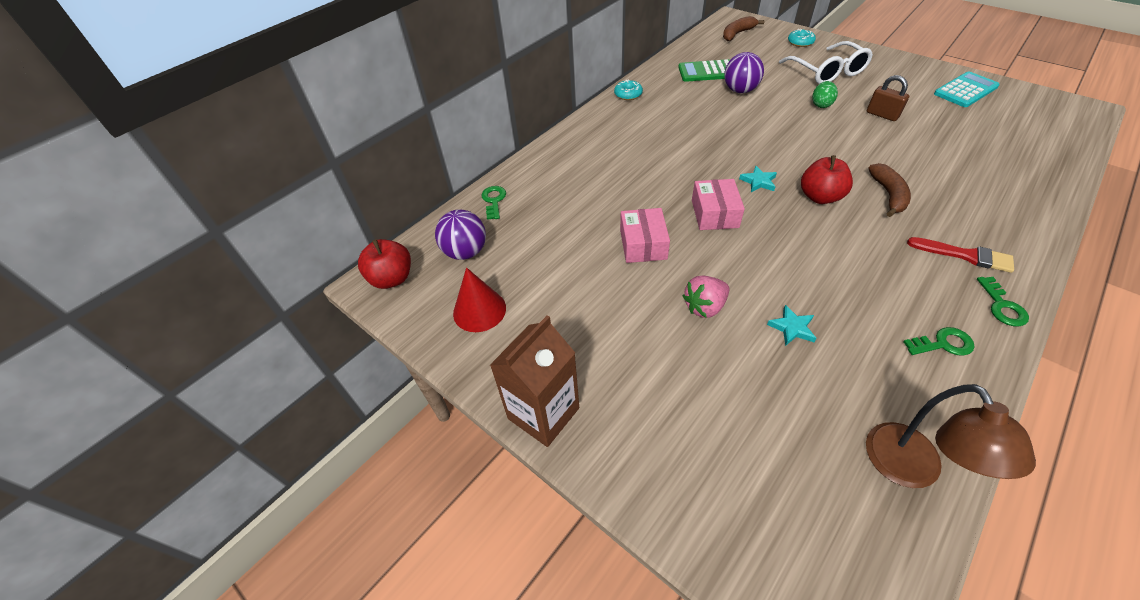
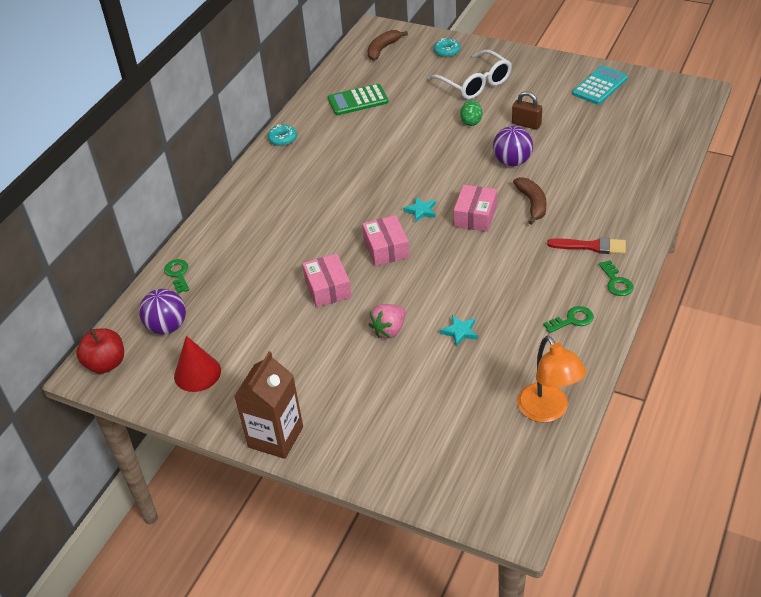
camera: 15 degrees left, 5 degrees down
(740, 90) = (393, 117): purple ball -> purple ball (512, 162)
(820, 197) = (475, 216): red apple -> pink box
(910, 470) = (548, 411): brown lamp -> orange lamp

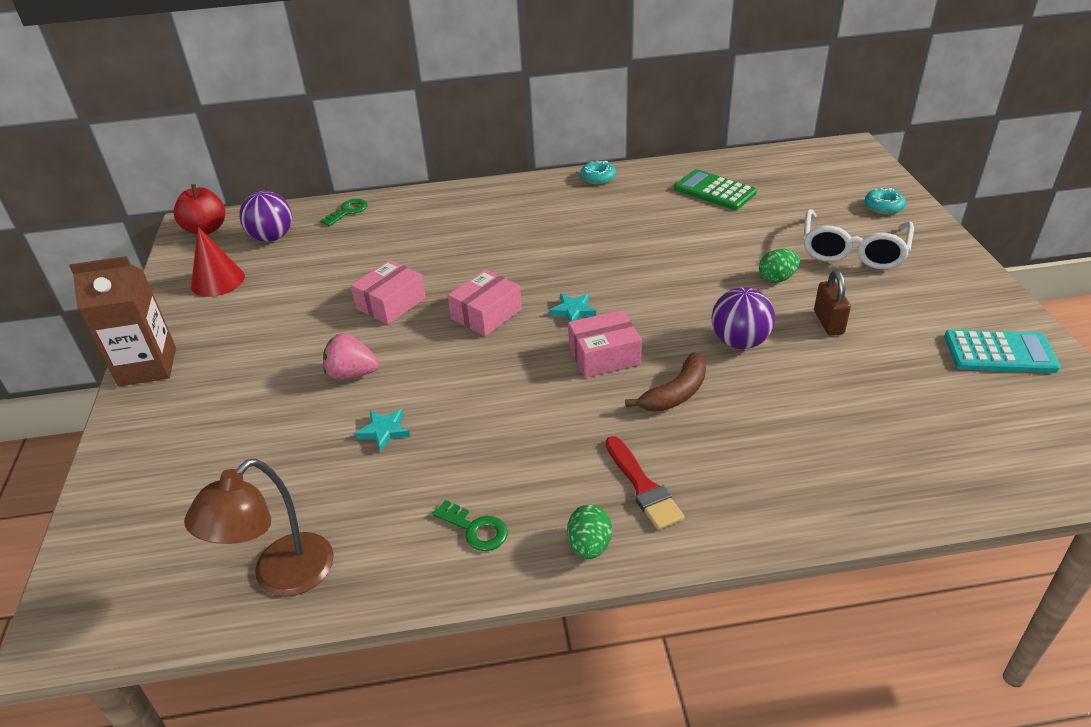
camera: 55 degrees right, 5 degrees down
(382, 49) = (824, 167): brown banana -> none
(548, 411) = (281, 577): orange lamp -> brown lamp
(616, 282) = (589, 545): green key -> green egg

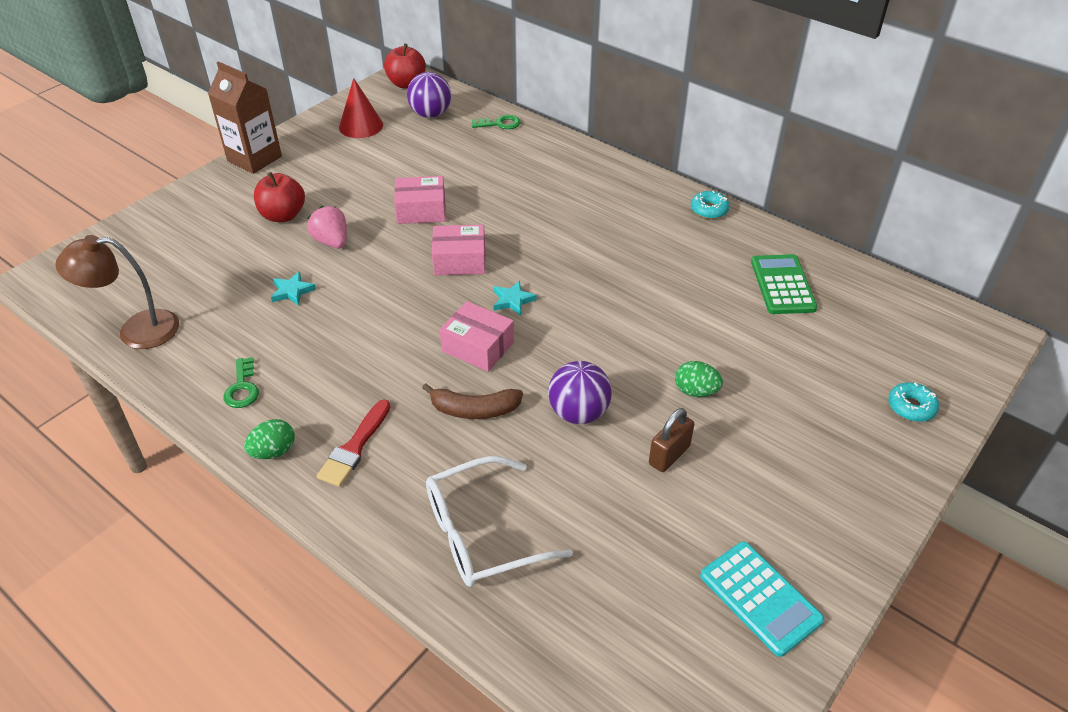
camera: 45 degrees right, 5 degrees up
(265, 387) = (283, 215): none -> red apple
(853, 250) = (803, 420): white glasses -> white glasses (482, 533)

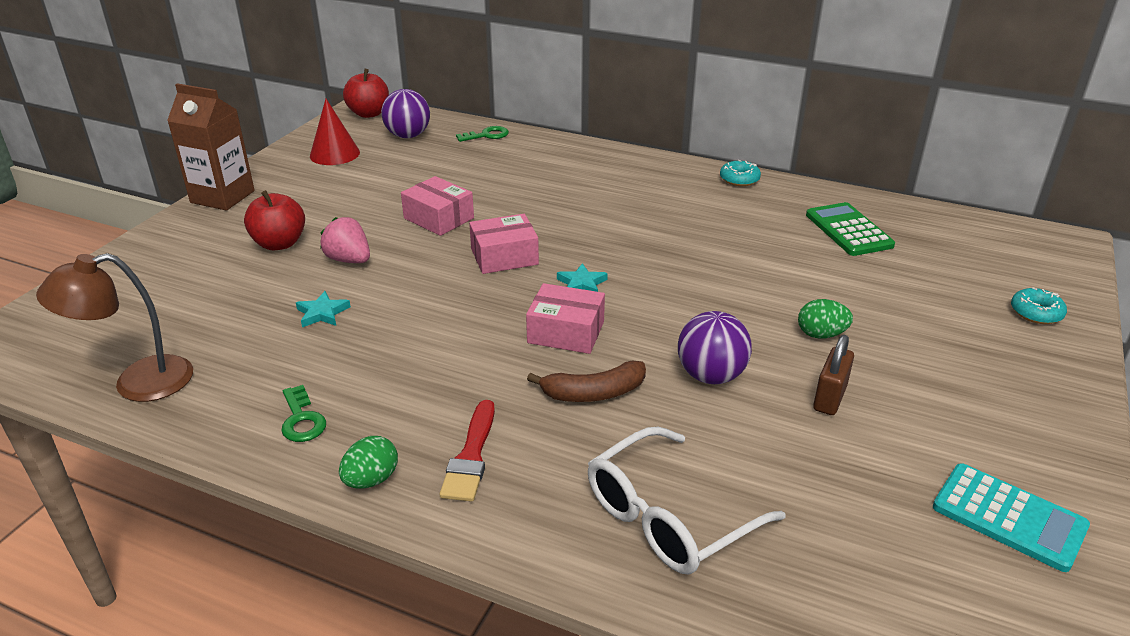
camera: 15 degrees left, 10 degrees down
(421, 210) = (438, 218): pink box -> pink box turned 60 degrees clockwise

